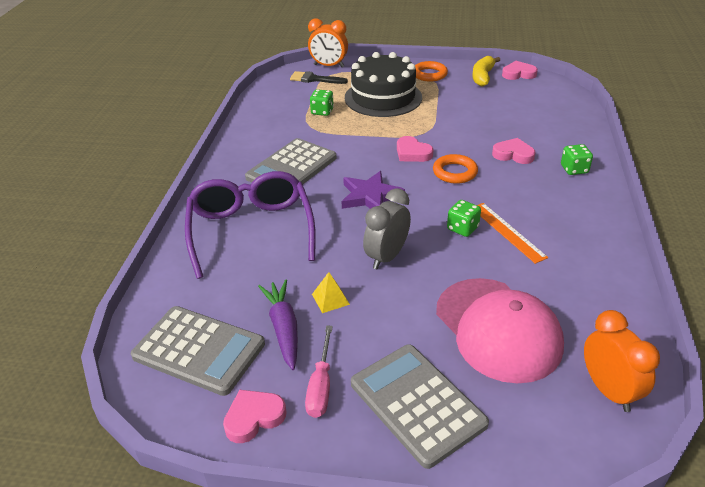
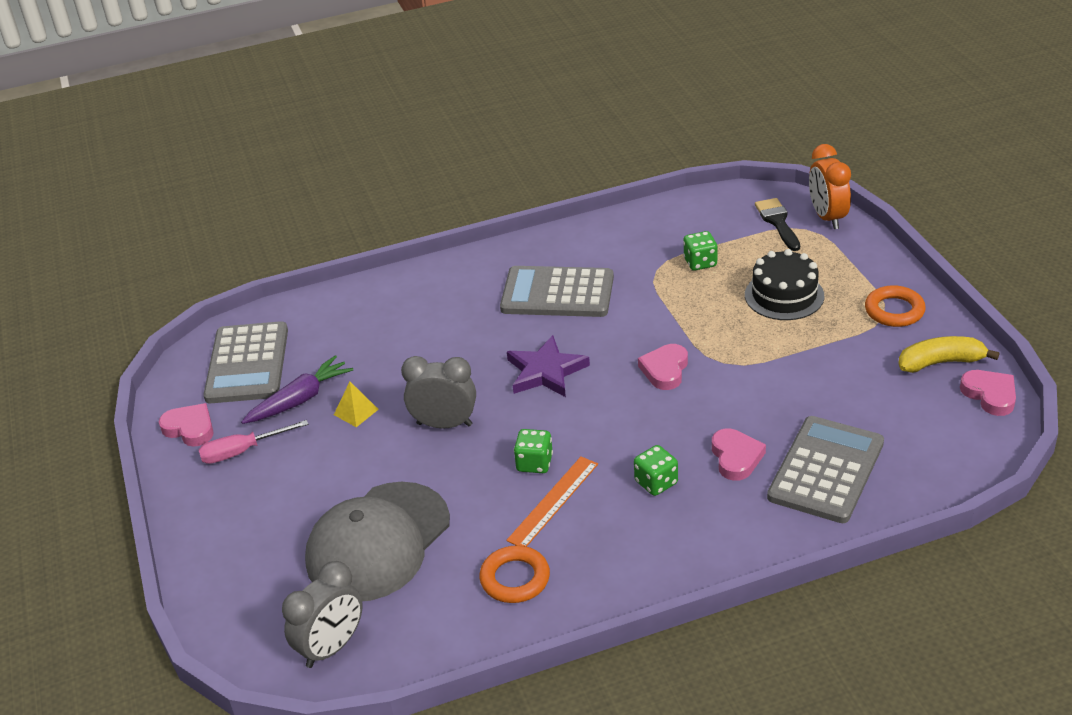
camera: 65 degrees right, 0 degrees up
(251, 230) = (427, 316): purple glasses -> none
(383, 97) = (784, 295): black cake -> black cake, size x0.66
(417, 404) = (250, 518): grey calculator -> grey calculator (826, 470)
(454, 172) = (649, 419): orange ring -> orange ring (515, 578)
(498, 329) = (378, 542): pink cap -> grey cap
(574, 169) = (744, 525): green dice -> green dice (656, 482)
(608, 390) = (331, 647): orange clock -> grey clock

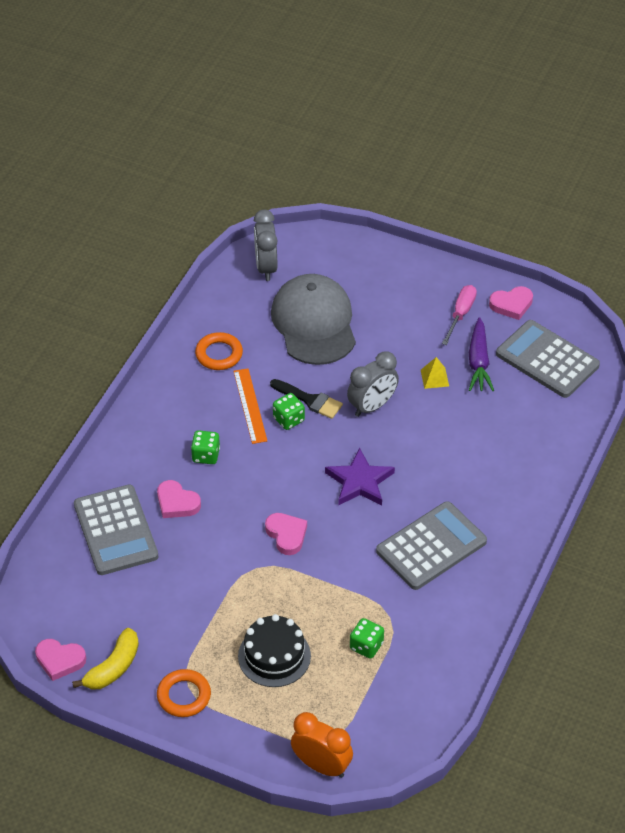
camera: 130 degrees right, 10 degrees up
(778, 222) = (354, 732): black brush -> black brush (310, 400)

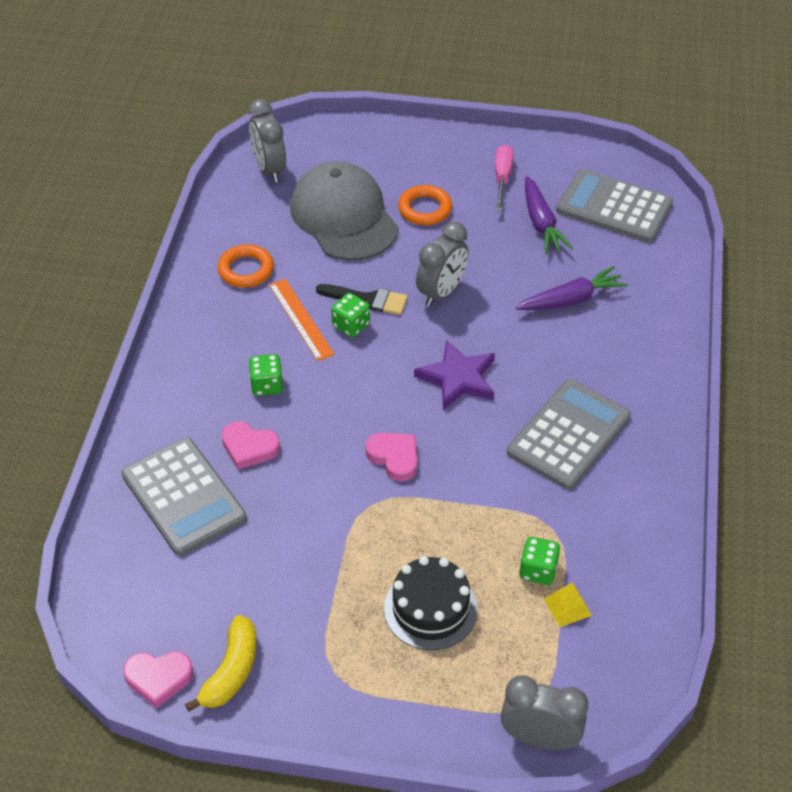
camera: 15 degrees left, 0 degrees up
(184, 696) = (334, 687): orange ring -> orange ring (425, 209)
(321, 766) = (539, 738): orange clock -> grey clock
(434, 378) = (499, 249): yellow pyramid -> yellow pyramid (567, 607)
(477, 434) = (571, 300): none -> purple carrot
(511, 305) = (553, 159): pink heart -> none

